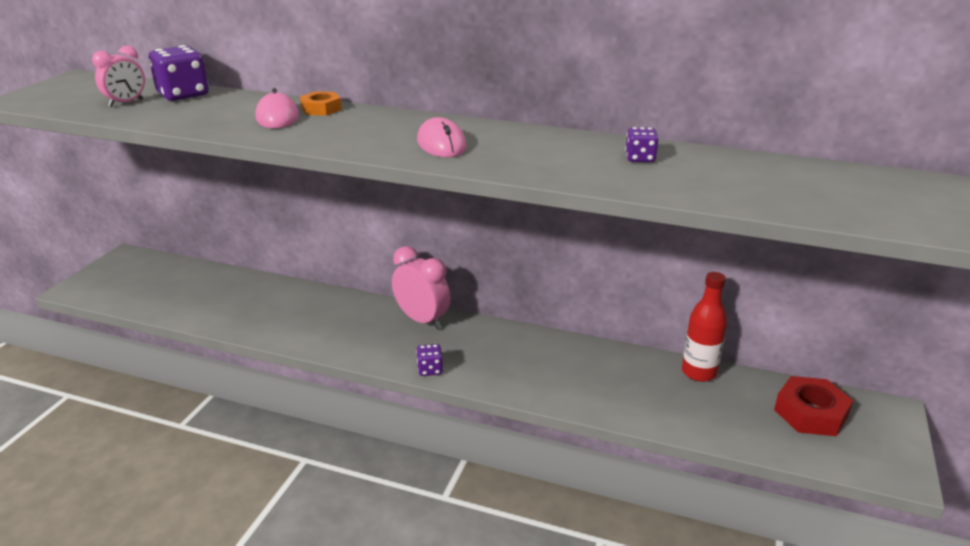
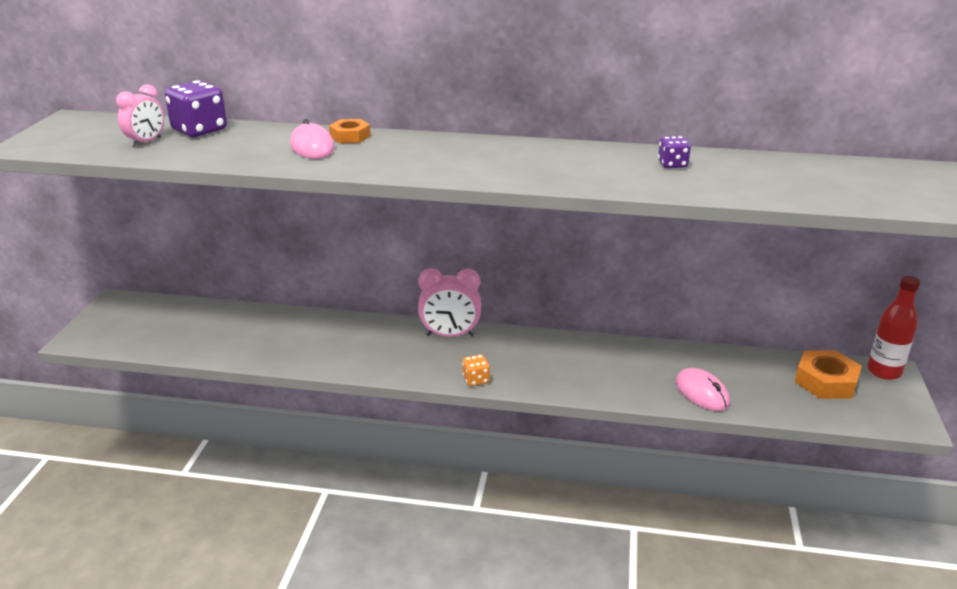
camera: 10 degrees left, 0 degrees up
(422, 320) = (450, 335): pink clock -> pink clock turned 150 degrees clockwise
(430, 369) = (476, 380): purple dice -> orange dice
(441, 144) = (487, 163): pink mouse -> pink mouse (702, 393)
(699, 372) = (720, 357): red bottle -> red bottle (884, 372)
(810, 413) = (826, 381): red nut -> orange nut

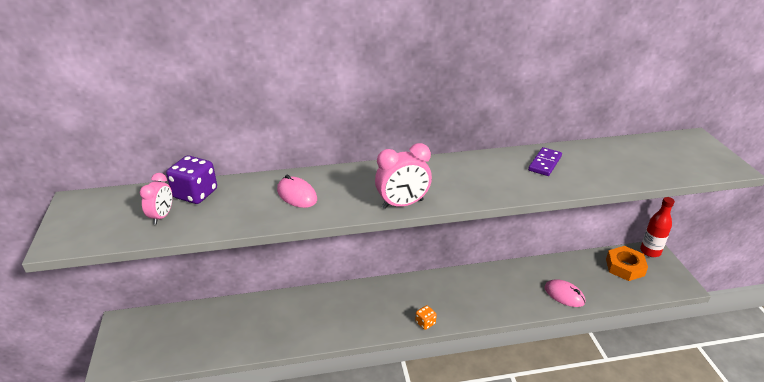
camera: 20 degrees left, 5 degrees up
(350, 136) = (316, 178): orange nut -> none
(450, 335) = (387, 289): pink clock -> pink clock (402, 204)
(672, 164) = (544, 163): purple dice -> purple domino

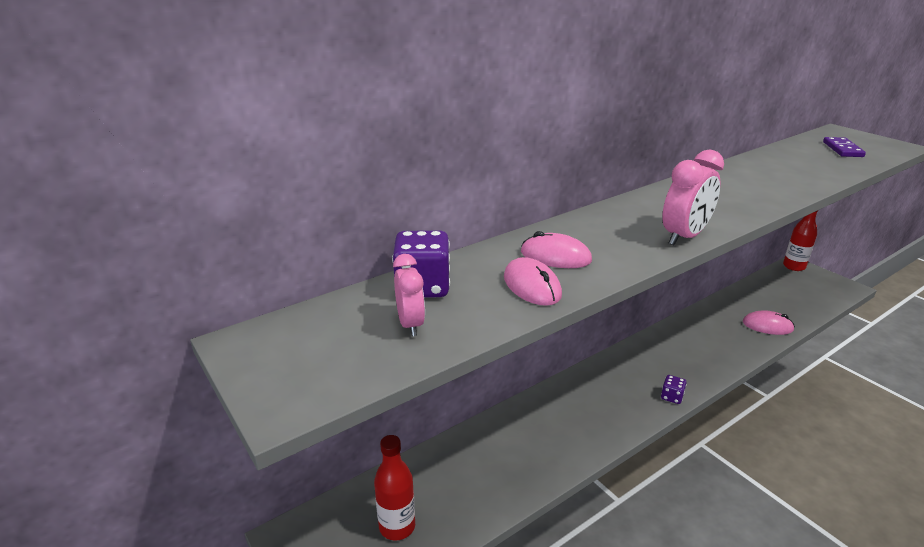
camera: 25 degrees left, 5 degrees down
(179, 339) = (397, 526): none -> red bottle
(256, 212) = (532, 286): none -> pink mouse
(425, 323) = (671, 397): orange dice -> purple dice
(544, 163) = (757, 173): purple domino -> purple domino (842, 149)
(625, 267) = (789, 285): orange nut -> none

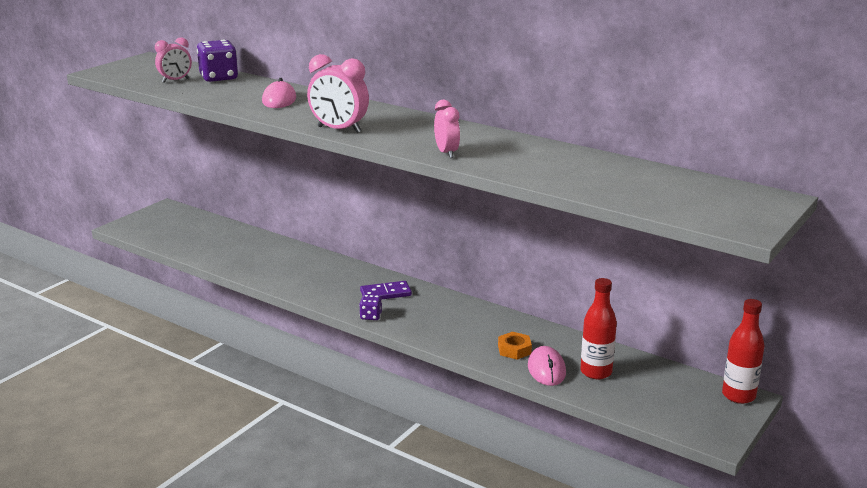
camera: 70 degrees right, 5 degrees down
(397, 526) = (183, 234): red bottle -> red bottle (596, 372)
(532, 286) = (232, 98): pink mouse -> none
(737, 333) = (514, 350): none -> orange nut
(760, 201) = (446, 153): none -> pink clock
(842, 149) = (680, 194): purple domino -> purple domino (385, 293)

